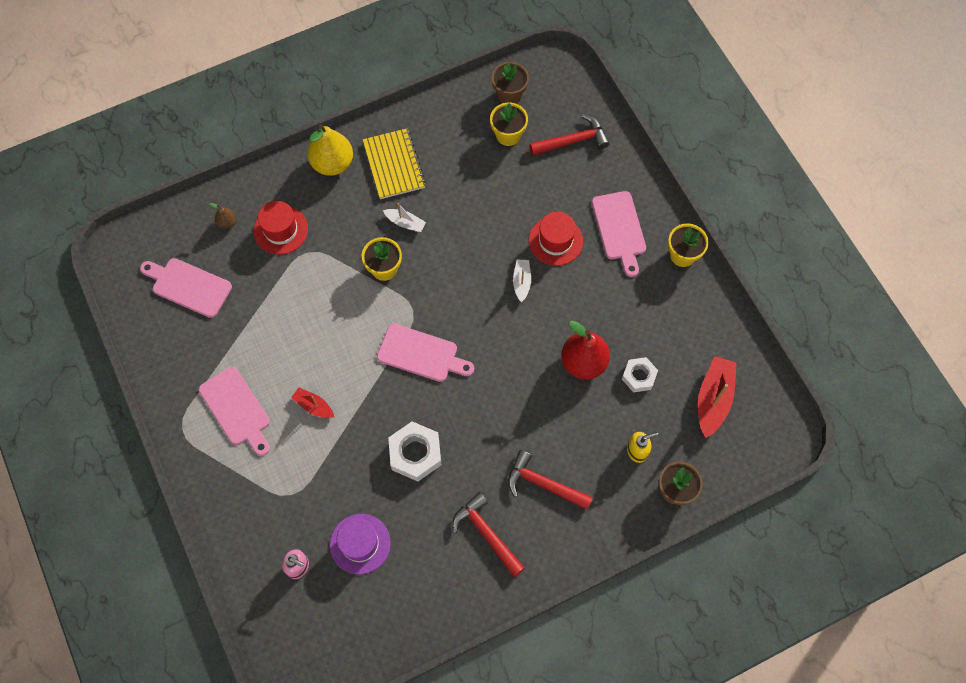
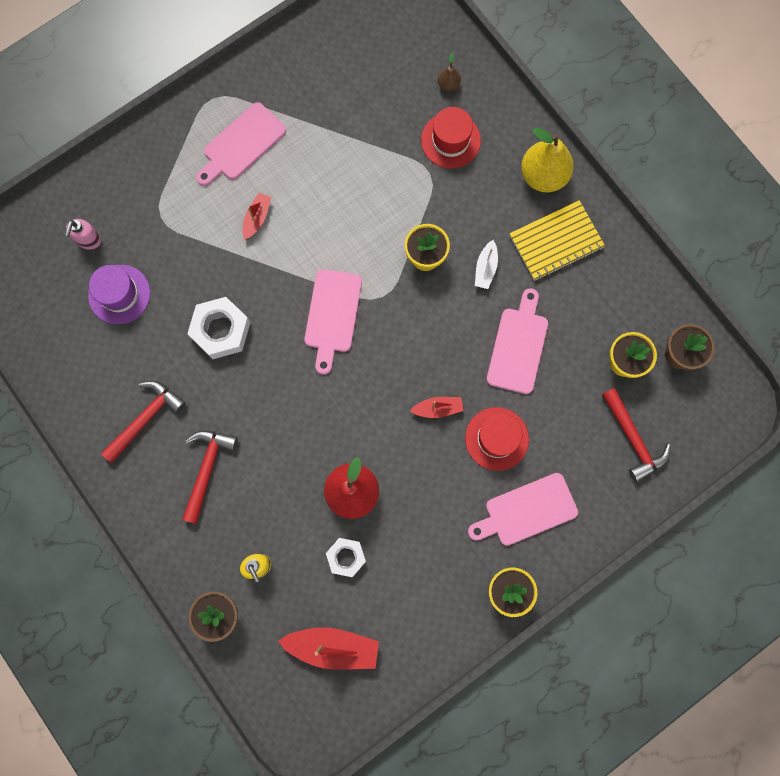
camera: 80 degrees right, 10 degrees up
(188, 286) = (368, 65): pink cutting board -> pink cutting board (518, 346)
(521, 282) = (437, 408): white boat -> red boat

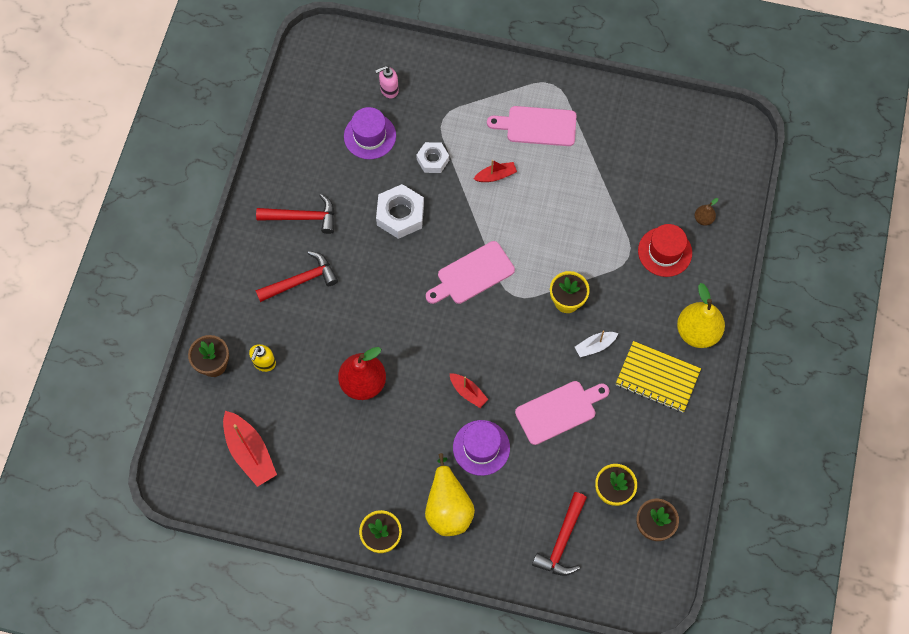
camera: 50 degrees right, 10 degrees down
(346, 557) = (316, 413): white nut -> white nut (432, 160)
(496, 438) = (481, 447): red hat -> purple hat
(526, 511) = (448, 507): pink cutting board -> yellow pear

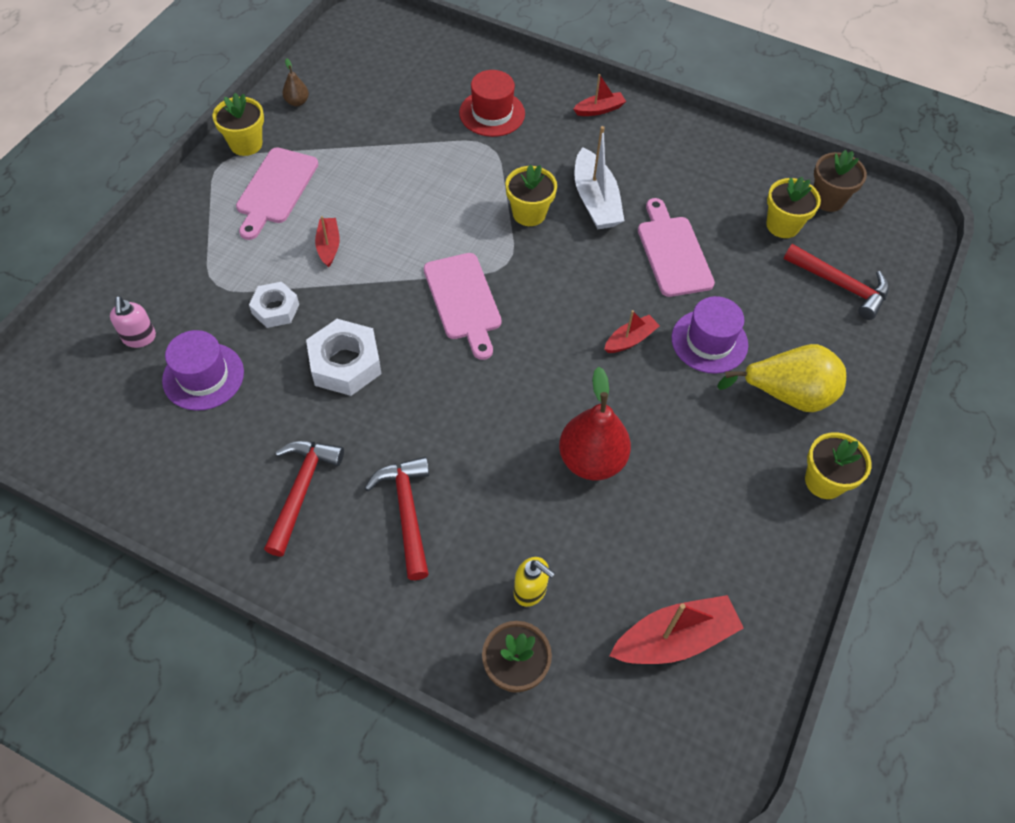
camera: 80 degrees left, 10 degrees down
(575, 93) = (246, 144): none -> yellow flower pot
(595, 346) = (595, 200): white boat -> white boat, size x1.78
(657, 378) = (648, 155): yellow notebook -> none
(697, 332) = (599, 109): yellow pear -> red boat
(703, 219) = (462, 73): brown pear -> brown pear (297, 102)

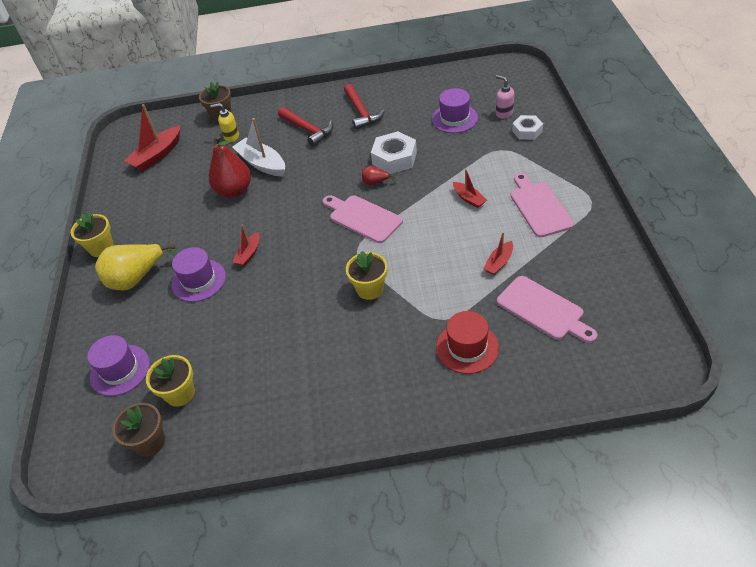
camera: 155 degrees right, 10 degrees down
(246, 144) = (595, 219): yellow flower pot -> none
(275, 309) = (457, 158): white nut -> white nut (527, 131)
(297, 102) = (607, 265): brown pear -> none
(403, 341) = (376, 182): none -> red pear
(595, 200) = (332, 326): white boat -> white boat (262, 164)
(599, 109) = (388, 408): red boat -> red boat (499, 262)
(673, 252) = (253, 322): pink cutting board -> pink cutting board (543, 309)
(840, 285) = (120, 370): red hammer -> purple hat

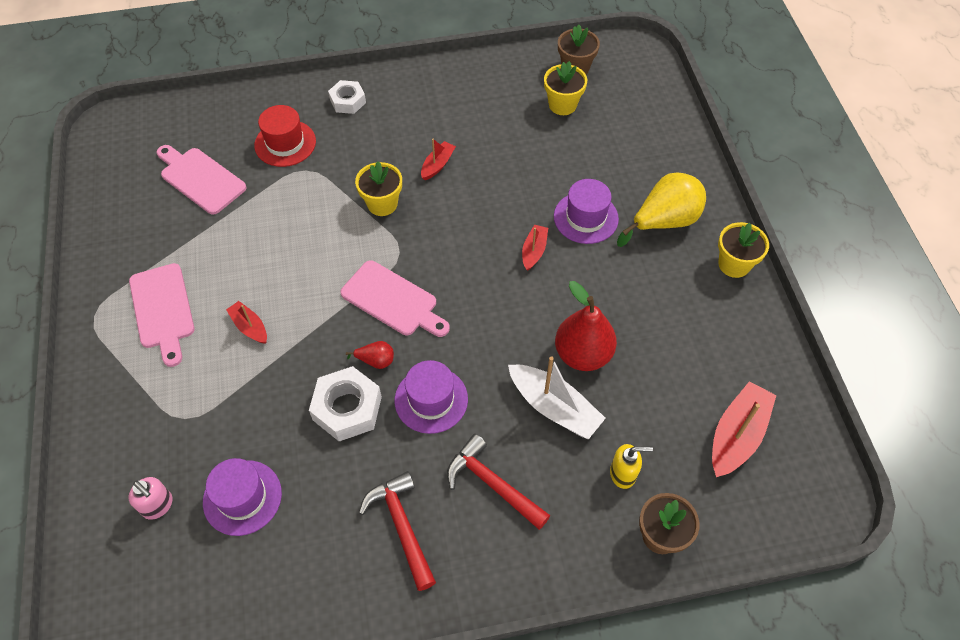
camera: 170 degrees right, 10 degrees up
(120, 370) = (633, 124): purple hat -> purple hat (431, 400)
(499, 262) = (232, 233): red boat -> red boat (437, 165)
(527, 131) = (134, 458): white nut -> white nut (348, 101)

